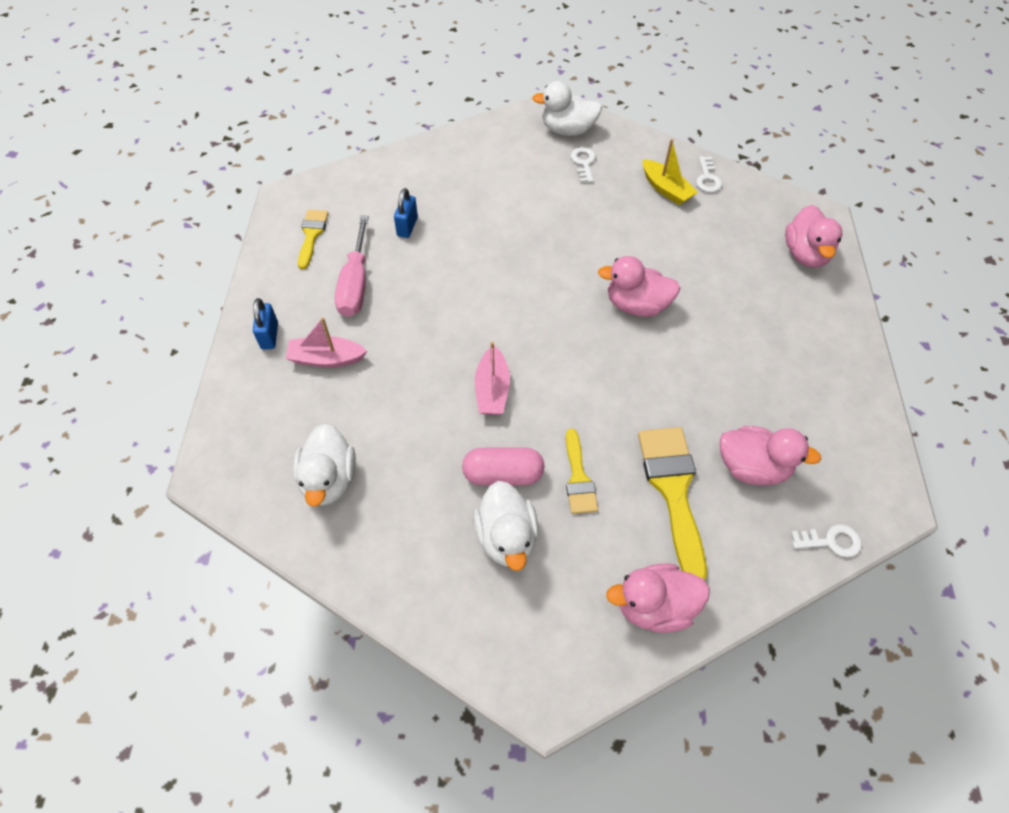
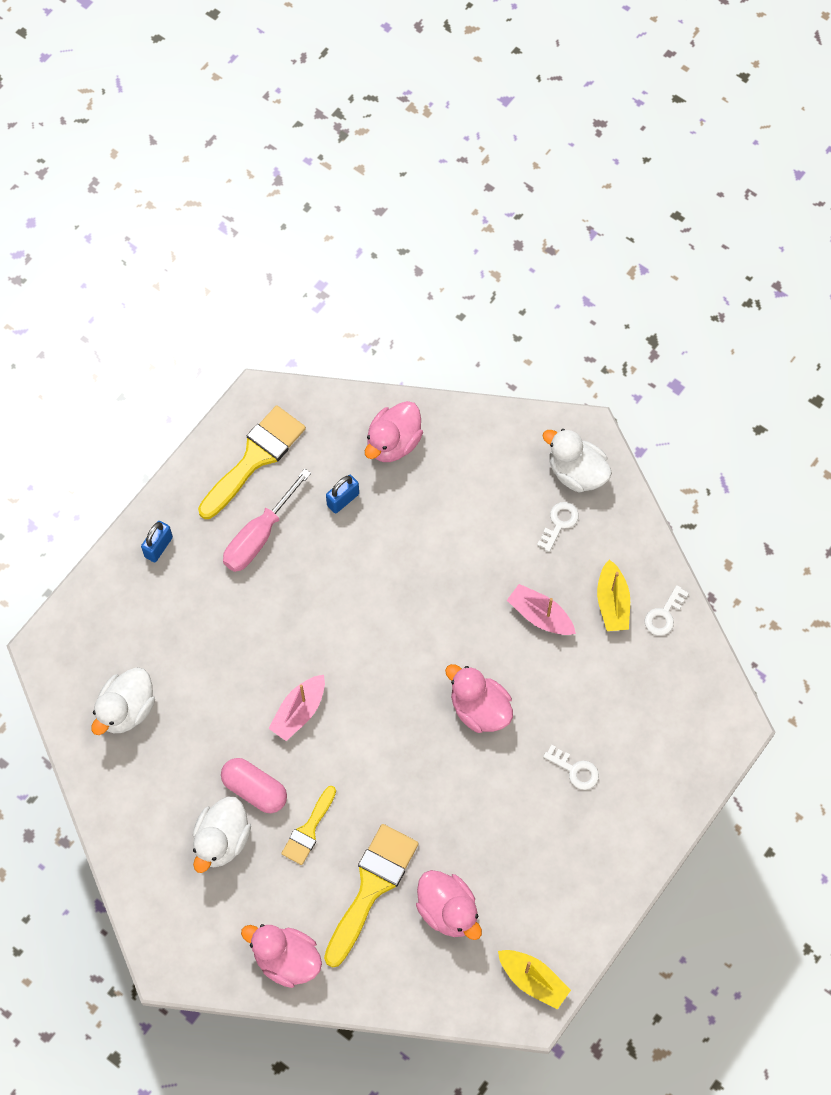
camera: 35 degrees right, 10 degrees up
(311, 235) = (255, 458): yellow brush -> yellow brush, size x1.75
(326, 358) = (189, 598): pink boat -> pink boat (540, 615)
(805, 254) = (678, 754): pink duck -> pink duck (393, 443)
(831, 541) = (455, 1003): white key -> white key (575, 770)
(870, 478) = (533, 980): none -> yellow boat

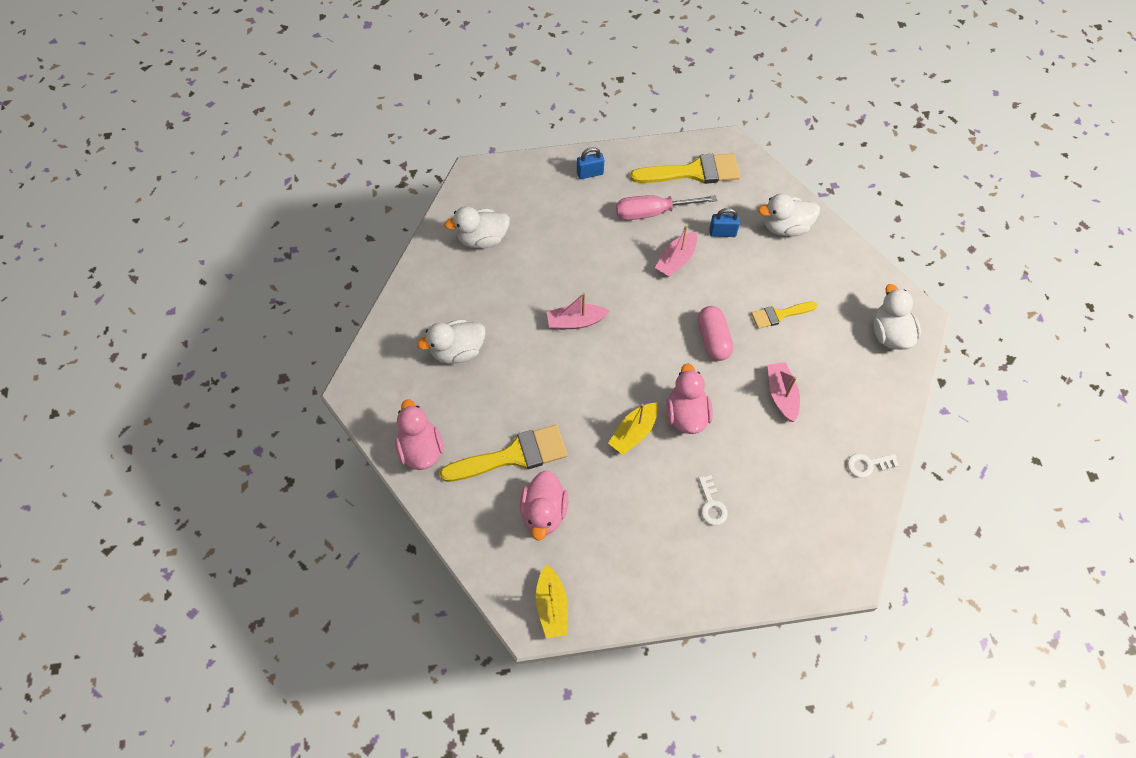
camera: 45 degrees right, 5 degrees down
(255, 789) = (505, 341): pink capsule -> pink capsule (713, 339)
(308, 830) = (511, 390): yellow brush -> yellow brush (779, 315)
(328, 566) = (676, 260): none -> pink boat
(393, 443) = (785, 227): pink duck -> white duck
(559, 523) = (848, 353): white key -> none
(612, 603) = (838, 428): yellow boat -> yellow boat (633, 432)

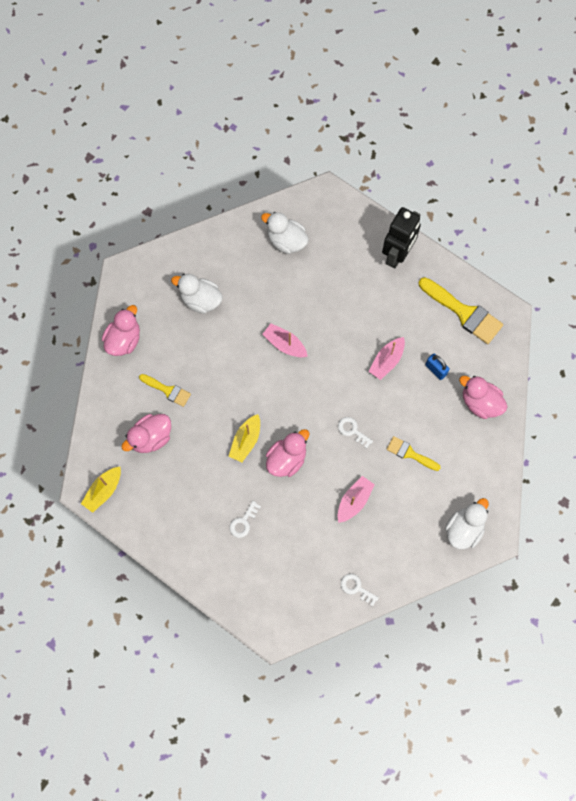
camera: 45 degrees right, 10 degrees up
(513, 455) = (168, 390): yellow brush -> yellow brush, size x0.57
(590, 173) = (397, 255): blue padlock -> black robot
(633, 432) = (246, 441): yellow boat -> yellow boat turned 60 degrees counterclockwise
(653, 212) = (407, 317): pink screwdriver -> none
(676, 260) = (387, 361): pink boat -> pink boat turned 45 degrees counterclockwise
(713, 339) = (352, 430): pink capsule -> white key
(785, 227) = (480, 403): white duck -> pink duck

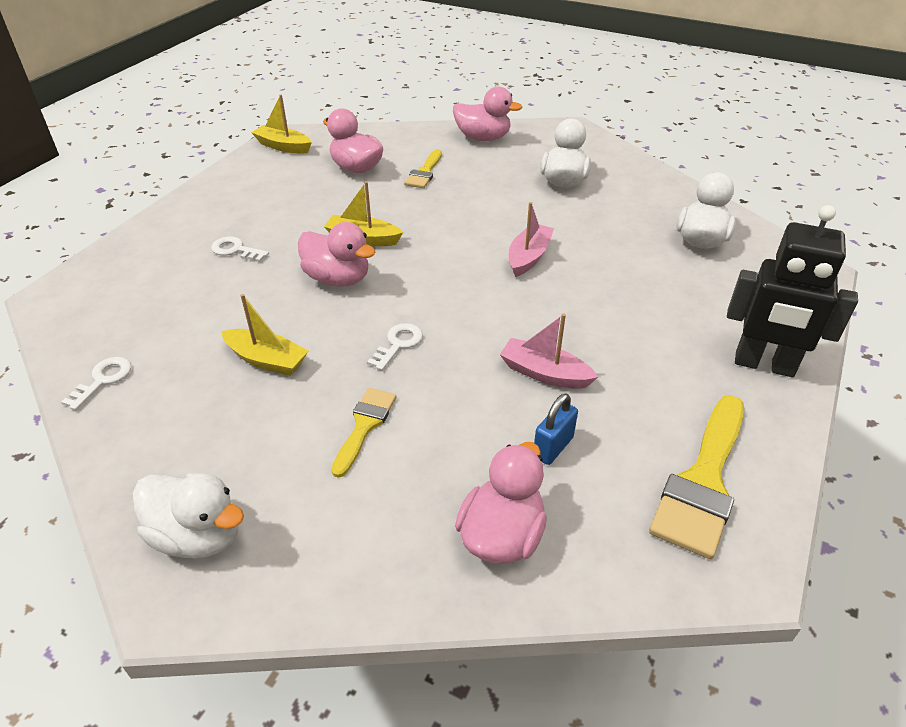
camera: 80 degrees right, 30 degrees down
(354, 501) = (267, 360): pink boat -> yellow boat

